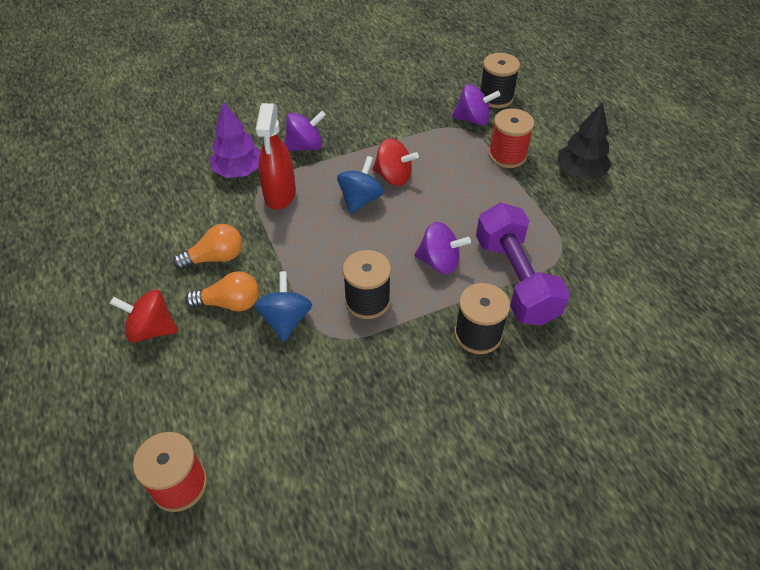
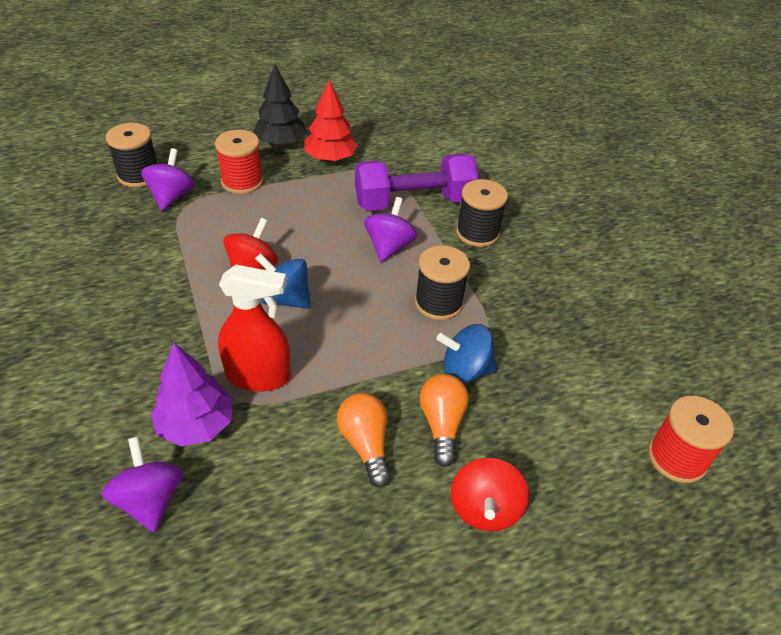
camera: 90 degrees left, 5 degrees down
(305, 146) = (166, 348): purple spinning top -> purple spinning top (150, 500)
(568, 210) = (330, 158): none -> red tree

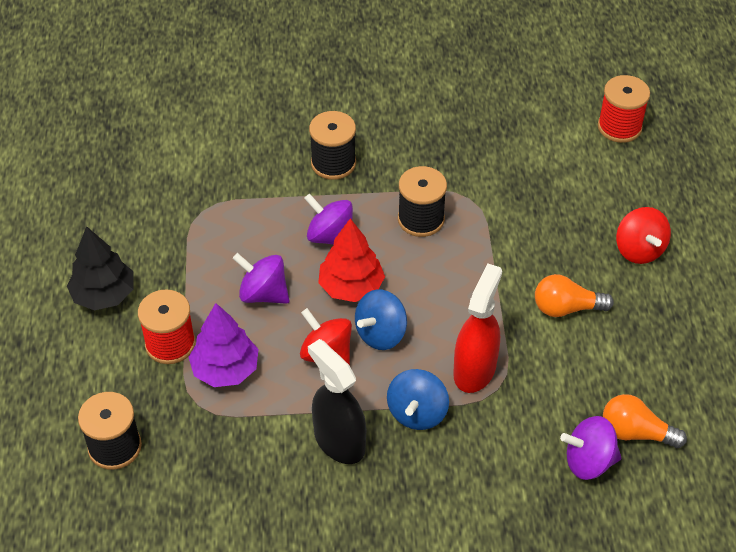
camera: 70 degrees left, 5 degrees up
(157, 293) = (339, 441): none -> black spray bottle
(172, 197) = (173, 415): purple spinning top -> purple spinning top (263, 294)
(196, 424) = (518, 422): purple tree -> purple tree (225, 369)
(330, 158) = (157, 253): red tree -> red tree (351, 287)
(414, 202) = (266, 199): purple dumbbell -> none
(442, 425) = (558, 254): orange light bulb -> orange light bulb (636, 432)
(465, 370) = (506, 223): blue spinning top -> blue spinning top (417, 413)
(484, 509) = (639, 250): red spinning top -> red spinning top turned 45 degrees clockwise

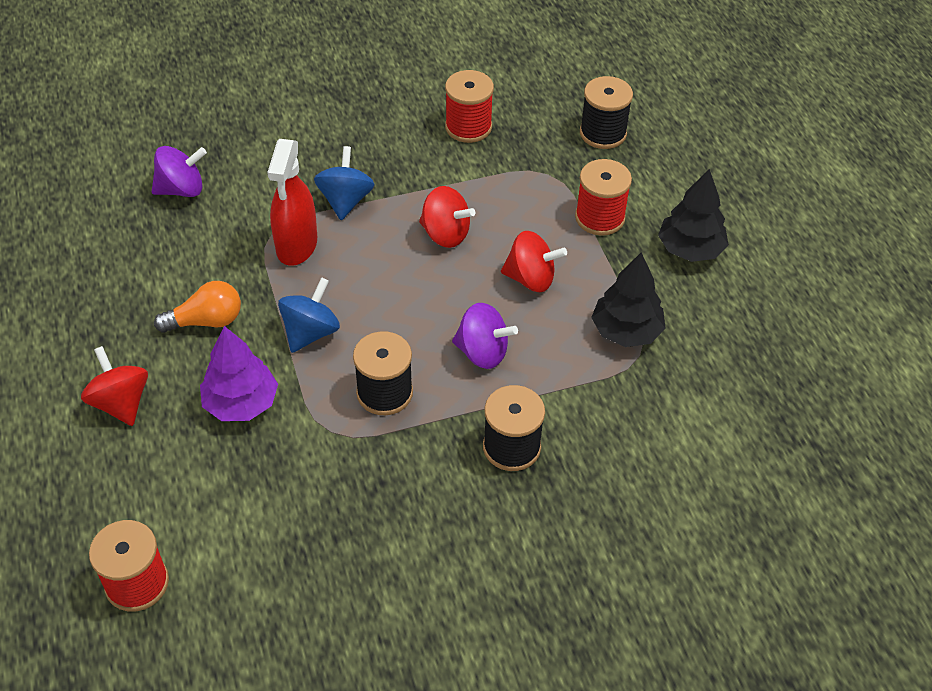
camera: 165 degrees right, 0 degrees up
(202, 232) = (626, 331): none -> black tree
(225, 369) = (537, 205): purple tree -> purple tree (241, 403)
(258, 486) = (468, 127): none -> red spool
(263, 294) = (531, 279): purple spinning top -> red spinning top
(339, 441) = (410, 168): black spray bottle -> none
(351, 287) = (442, 302): red tree -> none
(381, 334) = (397, 261): blue spinning top -> blue spinning top (310, 332)
(636, 432) = (136, 219): orange light bulb -> none

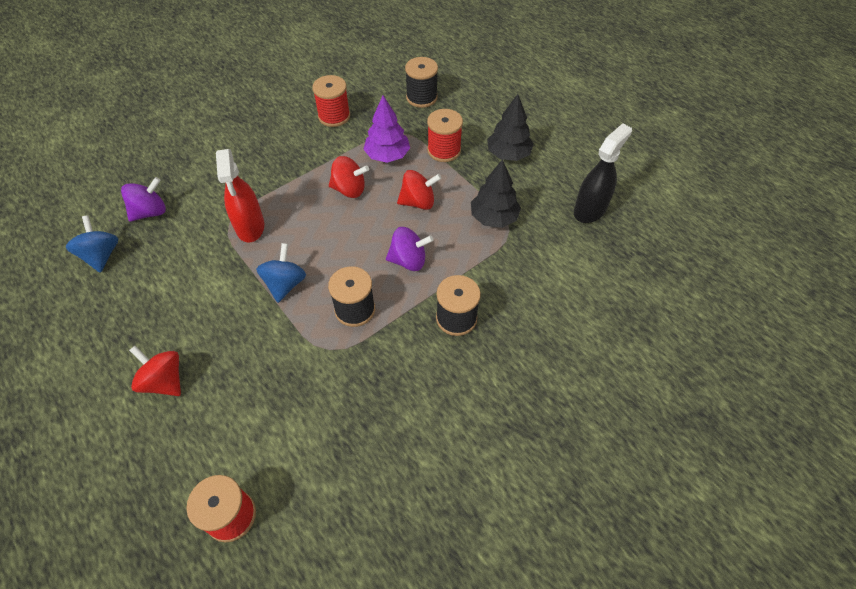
camera: 20 degrees left, 5 degrees up
(206, 321) = (206, 300): orange light bulb -> none
(241, 403) = (256, 351): purple tree -> purple tree (387, 155)
(345, 200) = (272, 186): blue spinning top -> blue spinning top (101, 255)
(771, 362) = (590, 210): none -> black spray bottle

